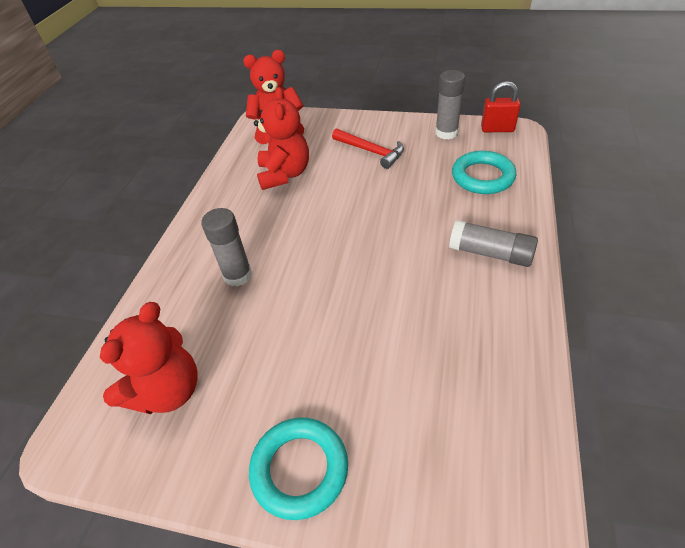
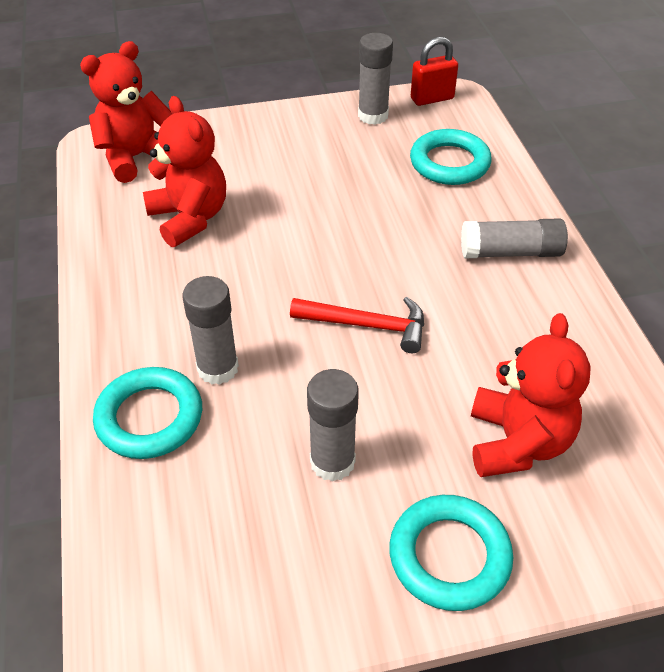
camera: 30 degrees left, 0 degrees up
(168, 391) = (225, 538): red teddy bear -> red teddy bear (517, 442)
(178, 294) = (149, 418): none -> turquoise ring
(266, 365) = (332, 462): none -> grey glue stick
(371, 151) = (291, 160): red hammer -> red hammer (367, 325)

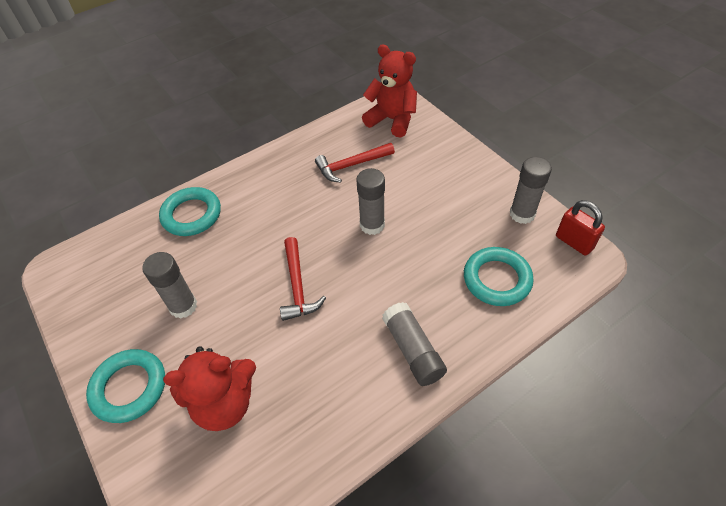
camera: 70 degrees right, 5 degrees up
(189, 218) = (351, 165): red teddy bear -> red hammer
(218, 368) = (235, 228): grey glue stick -> grey glue stick (372, 225)

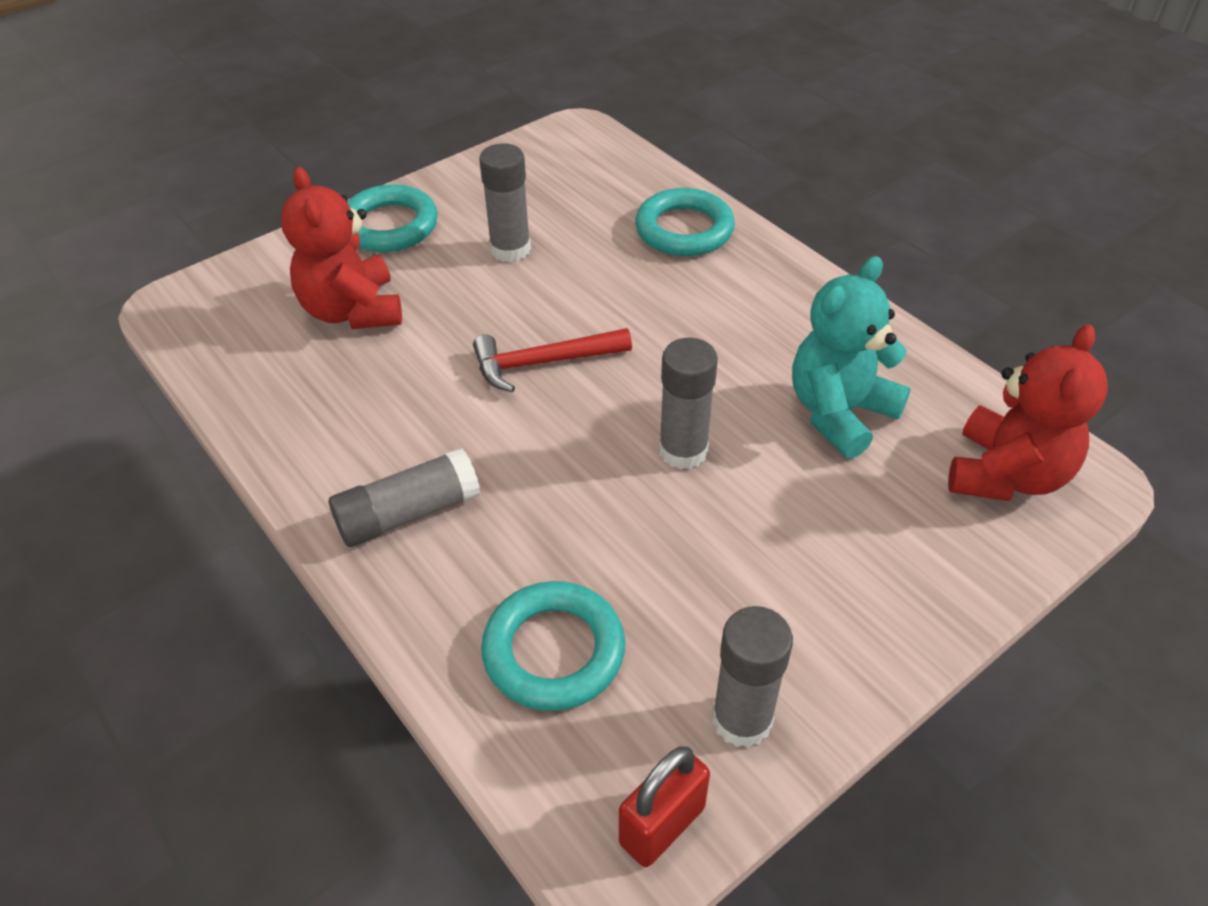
camera: 85 degrees right, 5 degrees down
(351, 165) = (839, 413): red hammer -> turquoise teddy bear

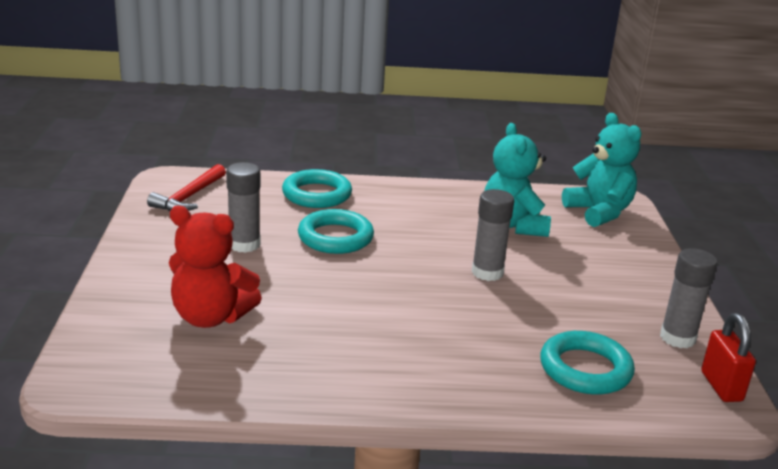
camera: 55 degrees left, 20 degrees down
(389, 226) = (145, 270): turquoise ring -> turquoise ring (335, 237)
(408, 513) = (428, 371): grey glue stick -> none
(543, 363) = (362, 278): red hammer -> red hammer (189, 197)
(1006, 475) = (599, 212): red teddy bear -> turquoise teddy bear

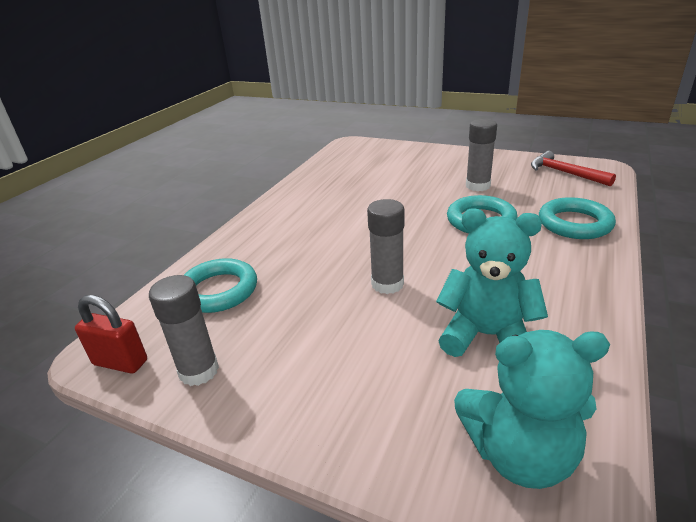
camera: 120 degrees right, 5 degrees up
(211, 317) = (387, 171): red teddy bear -> none

